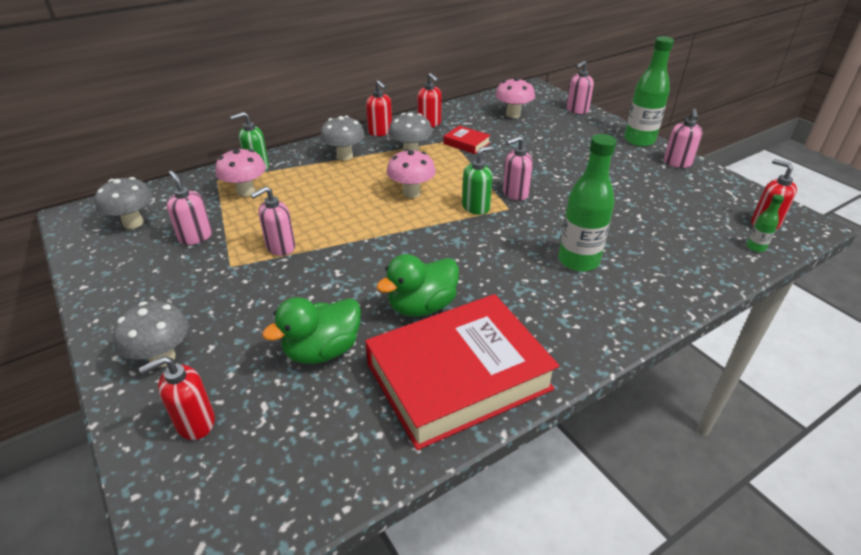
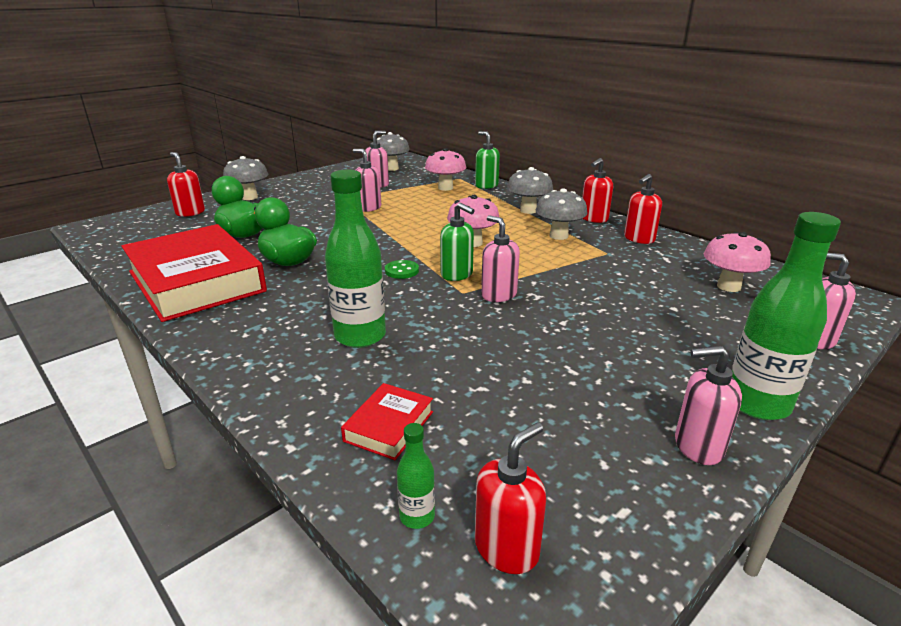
camera: 80 degrees right, 10 degrees down
(462, 234) = (402, 271): none -> green button
(466, 143) = (606, 261): red book -> red book (389, 426)

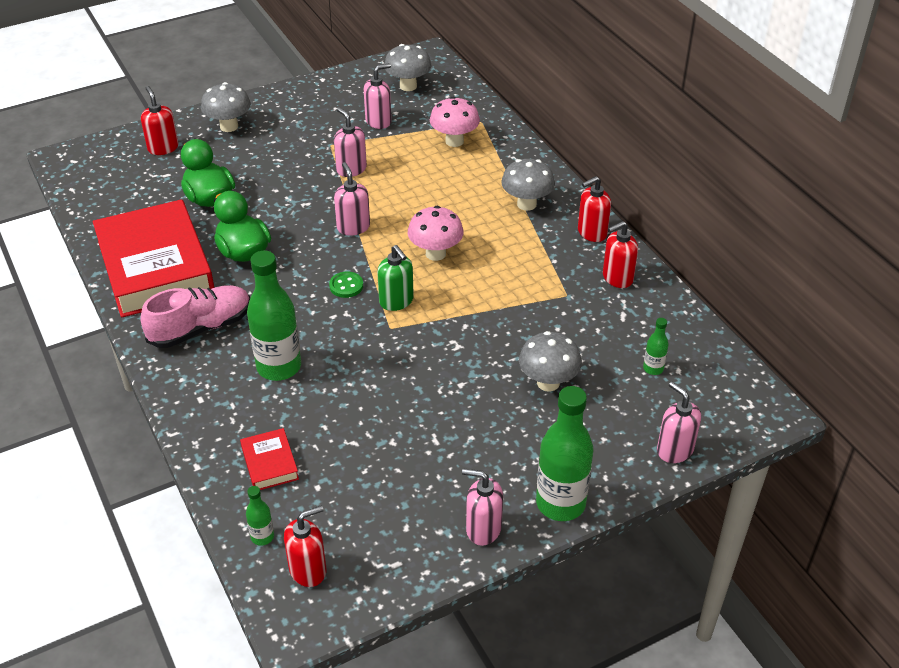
camera: 15 degrees right, 15 degrees up
(258, 318) = (201, 328): none -> pink shoe
(389, 426) = (270, 463): red book -> red book turned 60 degrees counterclockwise
(486, 185) = (505, 144): green soap dispenser -> none
(498, 295) = (421, 338): pink soap dispenser -> pink soap dispenser (353, 227)
(558, 236) = (533, 257): grey mushroom -> grey mushroom (548, 383)
(728, 286) = (653, 368): pink mushroom -> green bottle

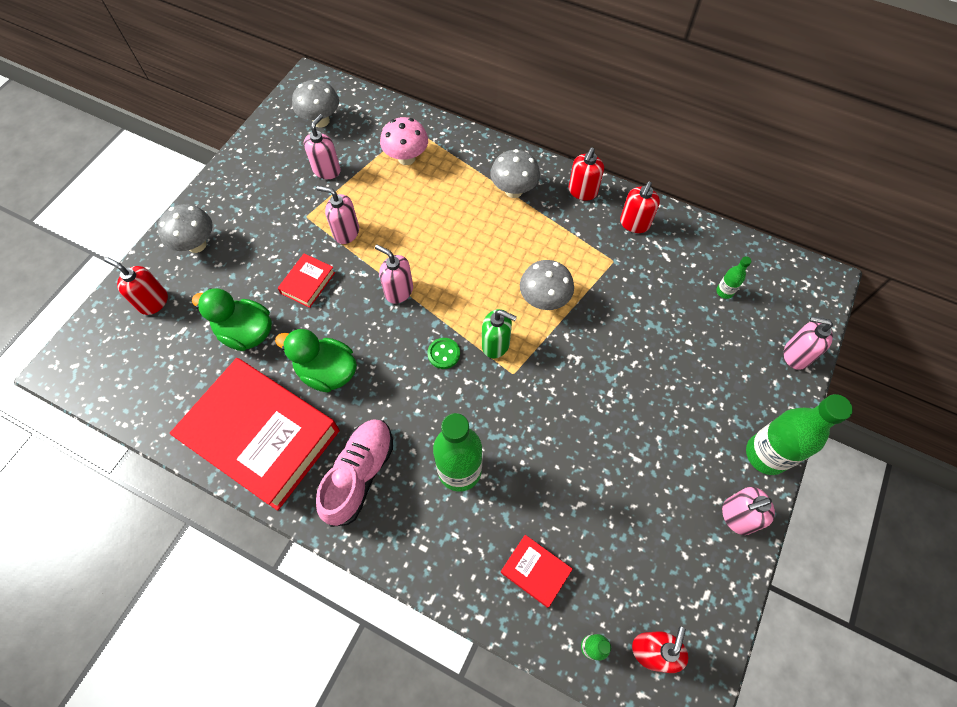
camera: 35 degrees left, 20 degrees up
(287, 188) = (308, 283): none -> red book
(435, 254) = (486, 279): pink mushroom -> none
(548, 383) = (668, 351): grey mushroom -> grey mushroom (544, 300)

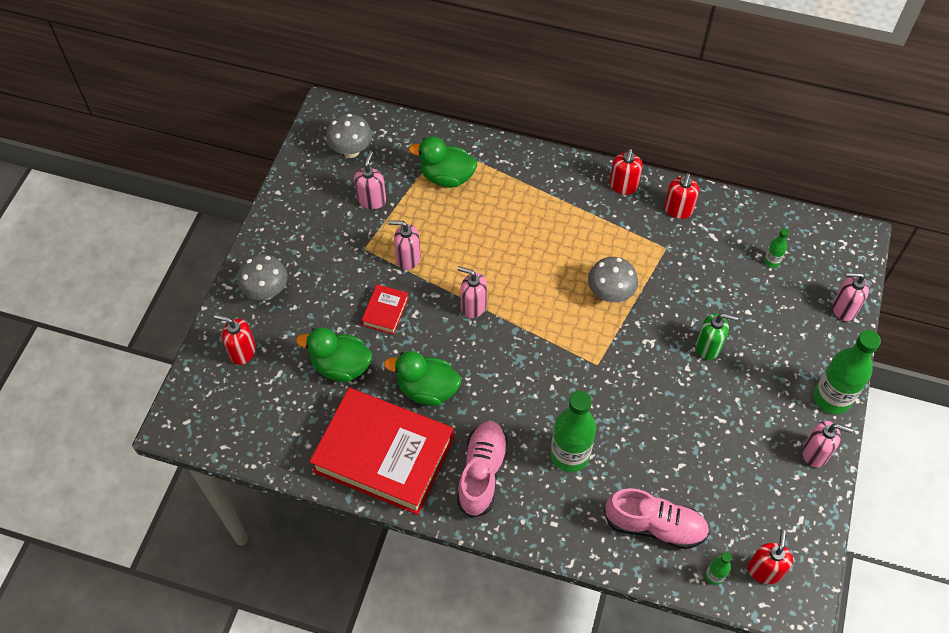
camera: 10 degrees left, 5 degrees down
(406, 158) = (446, 177): pink mushroom -> green duck
(443, 354) = (530, 357): green button -> none
(496, 344) = (575, 341): green soap dispenser -> green soap dispenser (708, 347)
(513, 191) = (558, 194): grey mushroom -> none
(535, 571) = (654, 526): red book -> pink shoe
(737, 516) = (815, 453): pink soap dispenser -> pink soap dispenser turned 135 degrees counterclockwise

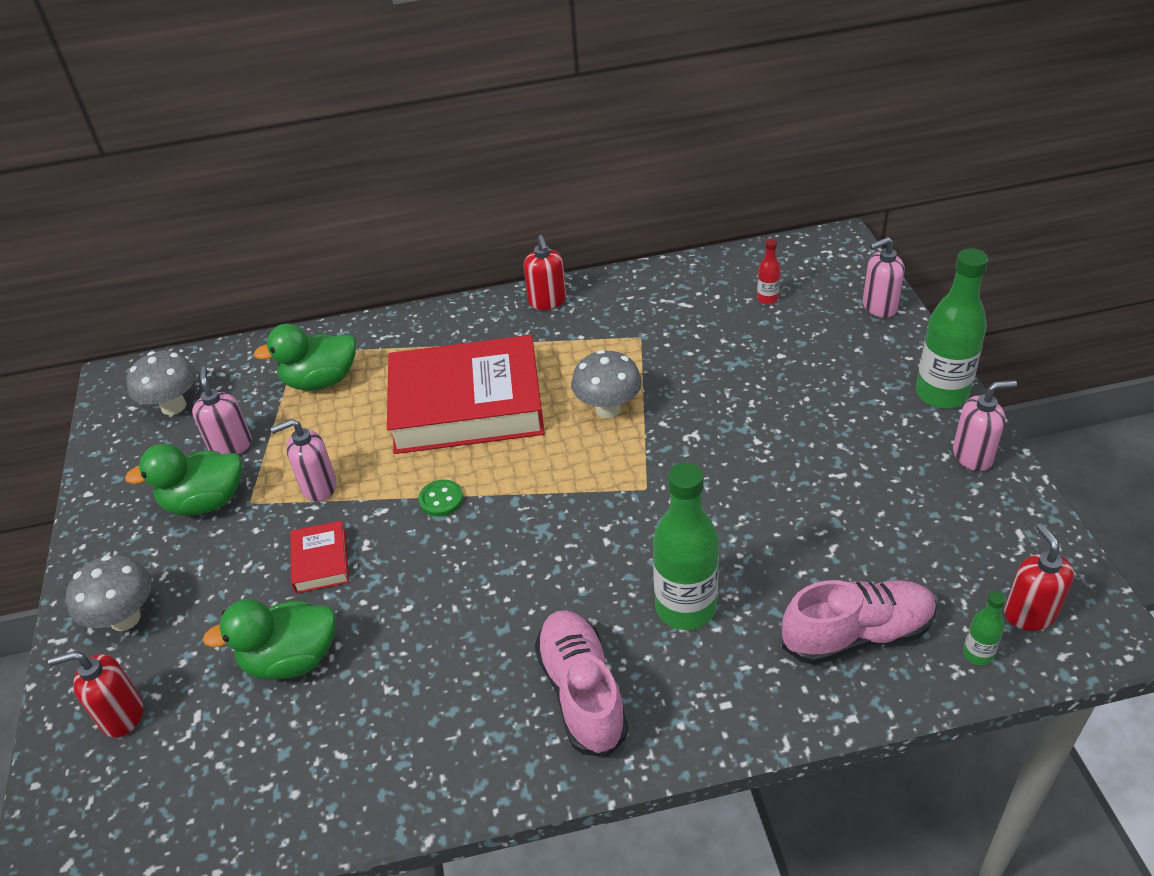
camera: 25 degrees left, 15 degrees down
(384, 455) = (422, 744): red book -> red book (467, 405)
(427, 389) = (437, 626): green duck -> green duck (205, 502)
(473, 306) = (441, 499): pink soap dispenser -> green button
(678, 210) = (627, 297): red soap dispenser -> none
(708, 347) = (764, 408): green soap dispenser -> none
(771, 261) = (767, 299): green bottle -> red bottle

